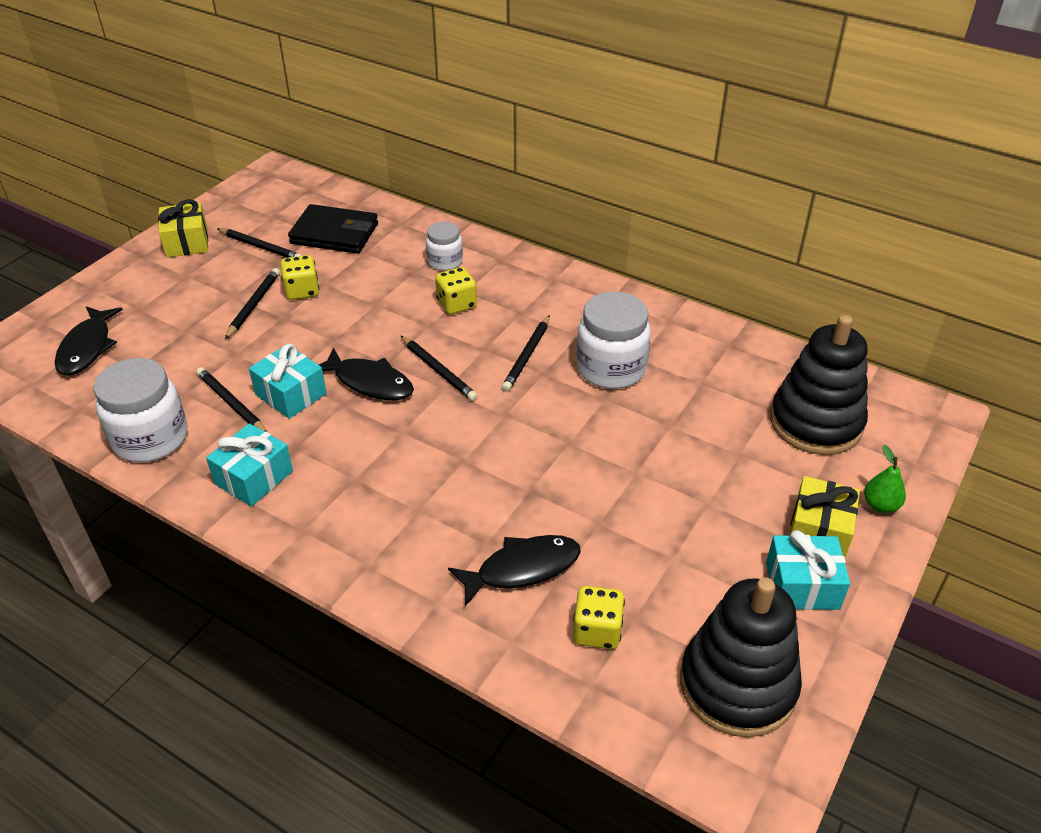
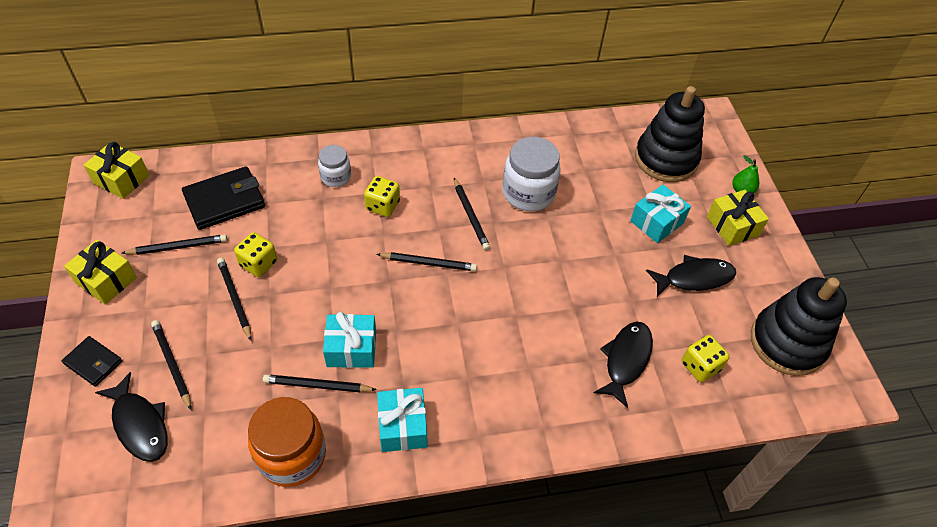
camera: 45 degrees left, 10 degrees up
(112, 290) = (93, 362): none -> black wallet
(151, 439) = (292, 455): white jar -> orange jar
(156, 322) = (172, 364): none -> black pencil
(281, 181) = (121, 179): none -> yellow gift
(369, 382) = (394, 302): black fish -> black fish (694, 278)
(802, 585) = (756, 264): turquoise gift -> turquoise gift (656, 222)

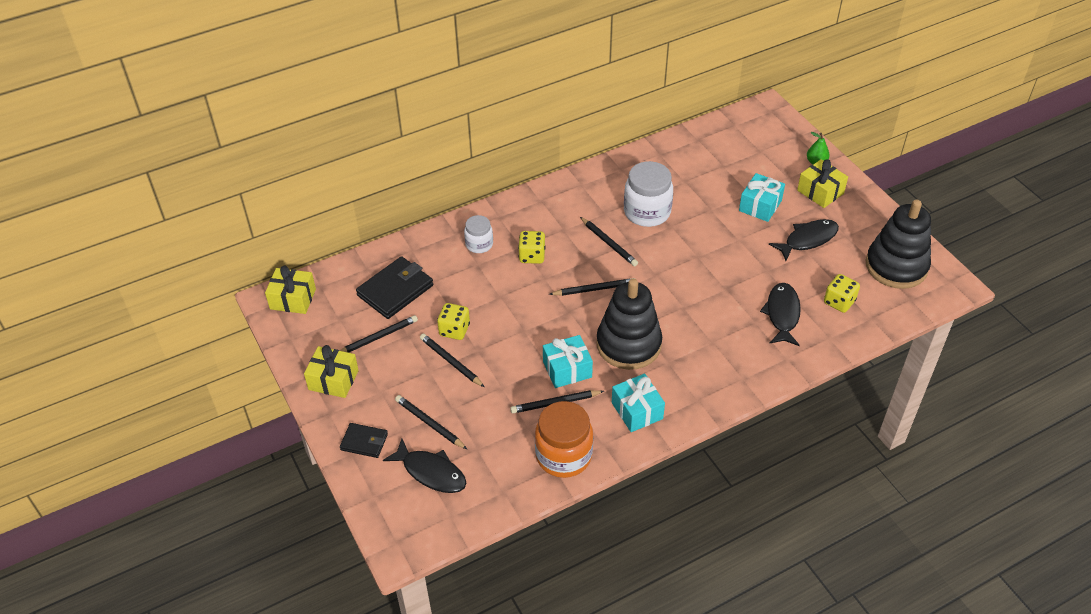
camera: 15 degrees left, 5 degrees down
(666, 159) = (745, 154): black stacking toy -> black stacking toy (628, 344)

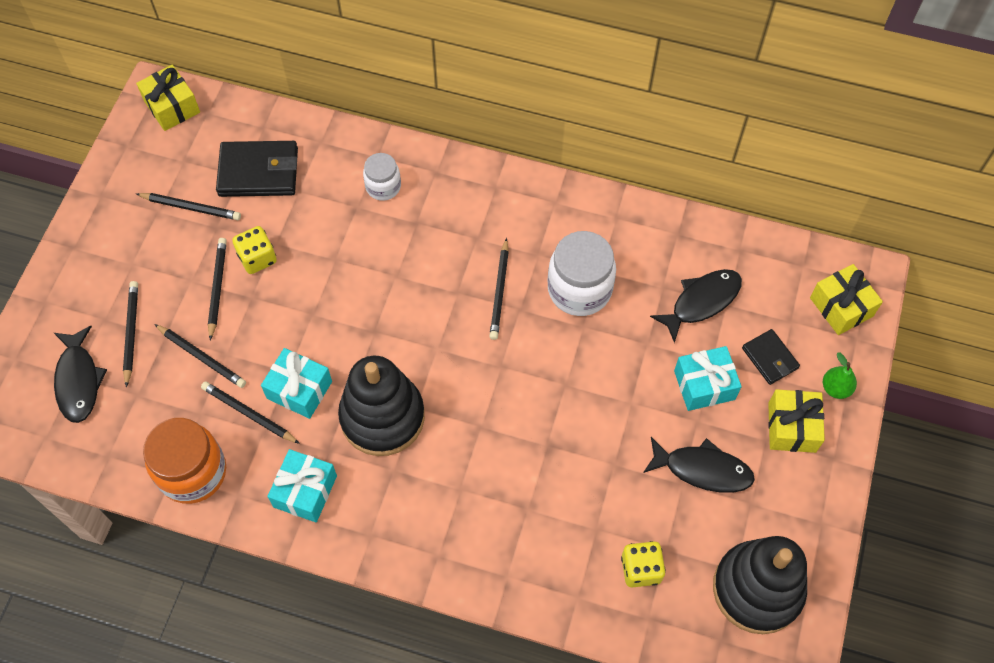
camera: 45 degrees right, 15 degrees up
(333, 380) = (111, 218): yellow gift -> yellow gift (841, 307)
(364, 442) = (66, 301): black wallet -> black wallet (770, 358)
(532, 256) = (413, 241): yellow dice -> none
(594, 289) = (425, 329): black pencil -> black pencil (202, 357)
(782, 314) = (565, 526): black fish -> black fish (701, 302)

